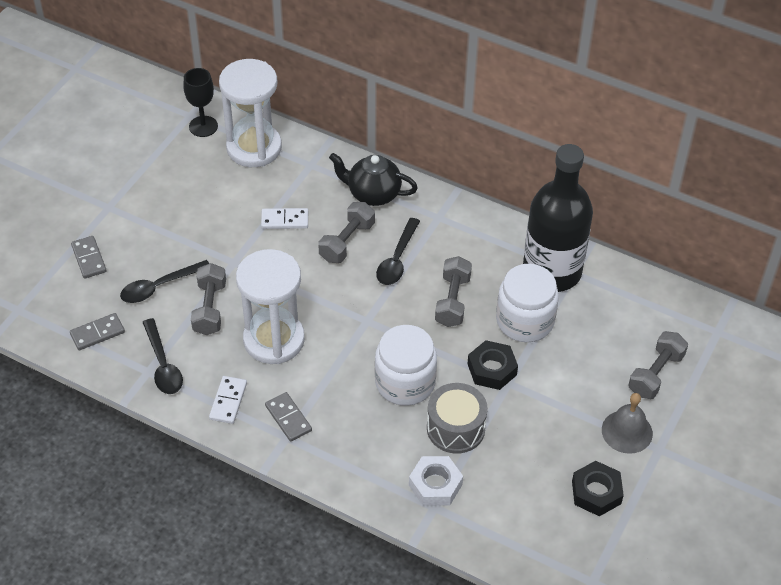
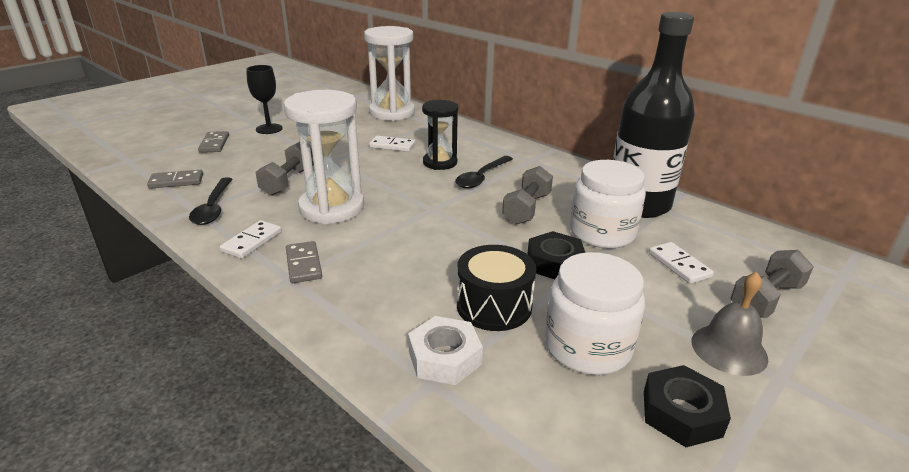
camera: 15 degrees right, 20 degrees down
(159, 287) = (256, 164): black spoon -> none
(203, 126) = (360, 101): black goblet -> black goblet (269, 129)
(347, 242) = (440, 163): grey dumbbell -> black hourglass
(373, 194) = (477, 143): black teapot -> none
(405, 382) = (450, 257): white jar -> white jar (587, 347)
(455, 428) = (494, 306): grey drum -> black drum
(591, 349) = (679, 265): none -> white domino

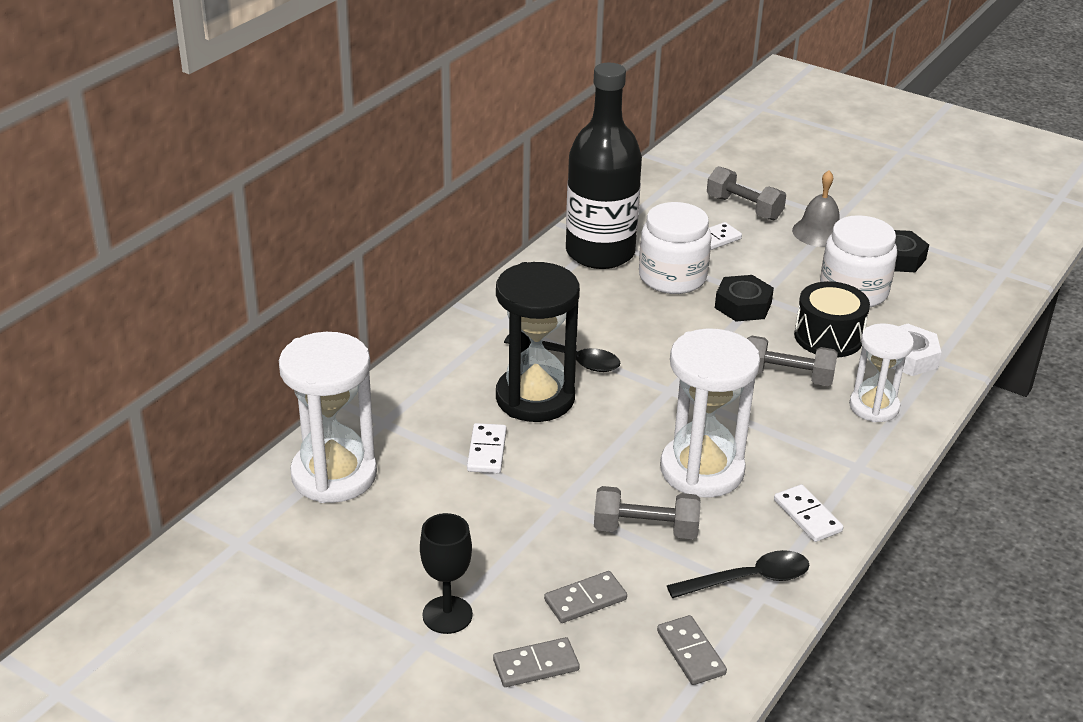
camera: 100 degrees left, 5 degrees up
(252, 241) = (807, 516): white domino -> white domino turned 45 degrees clockwise
(303, 264) = (829, 463): grey domino -> grey domino (585, 600)
(367, 309) = (874, 407): none -> white hourglass
(440, 163) = (535, 398): black hourglass -> black hourglass, size x1.60
(526, 209) = (640, 323): grey dumbbell -> grey dumbbell (787, 376)

